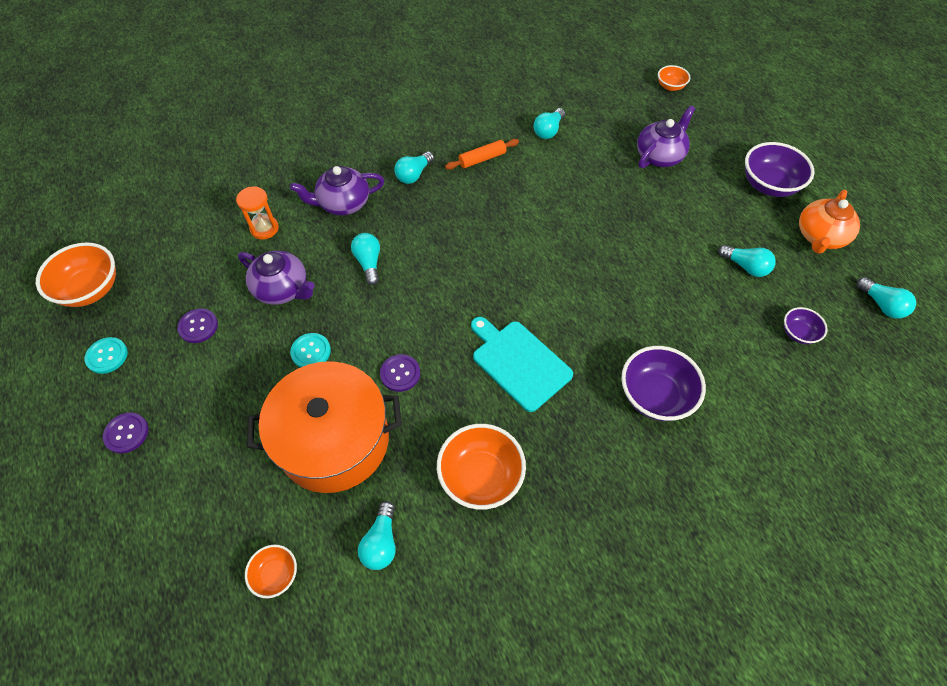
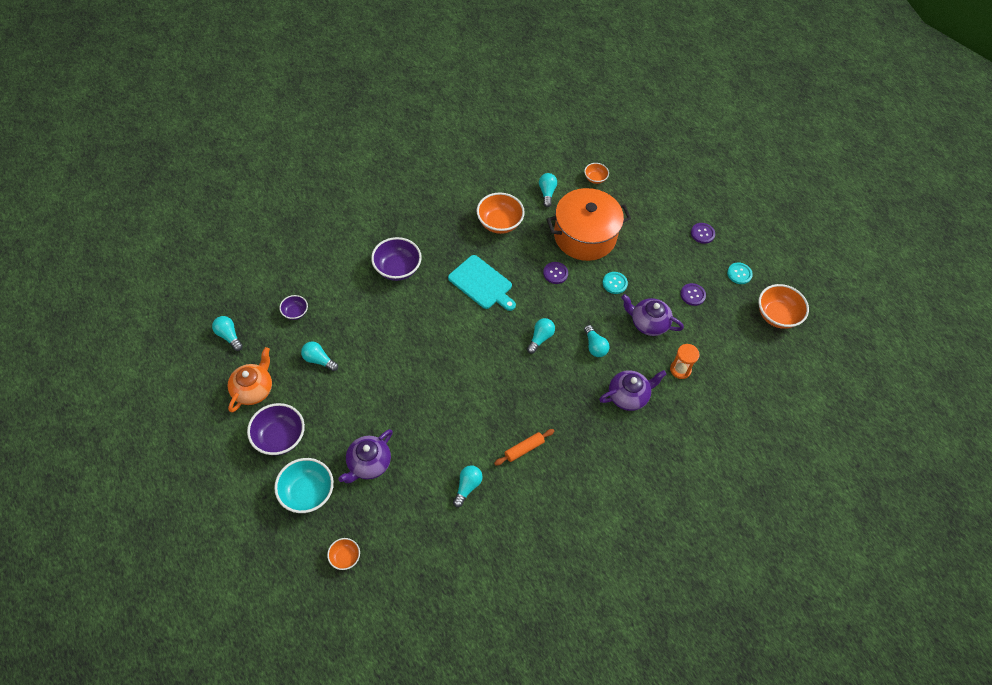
camera: 170 degrees right, 0 degrees up
(414, 175) = (579, 428): turquoise light bulb -> turquoise light bulb (540, 338)
(721, 135) = (307, 493): none -> turquoise bowl

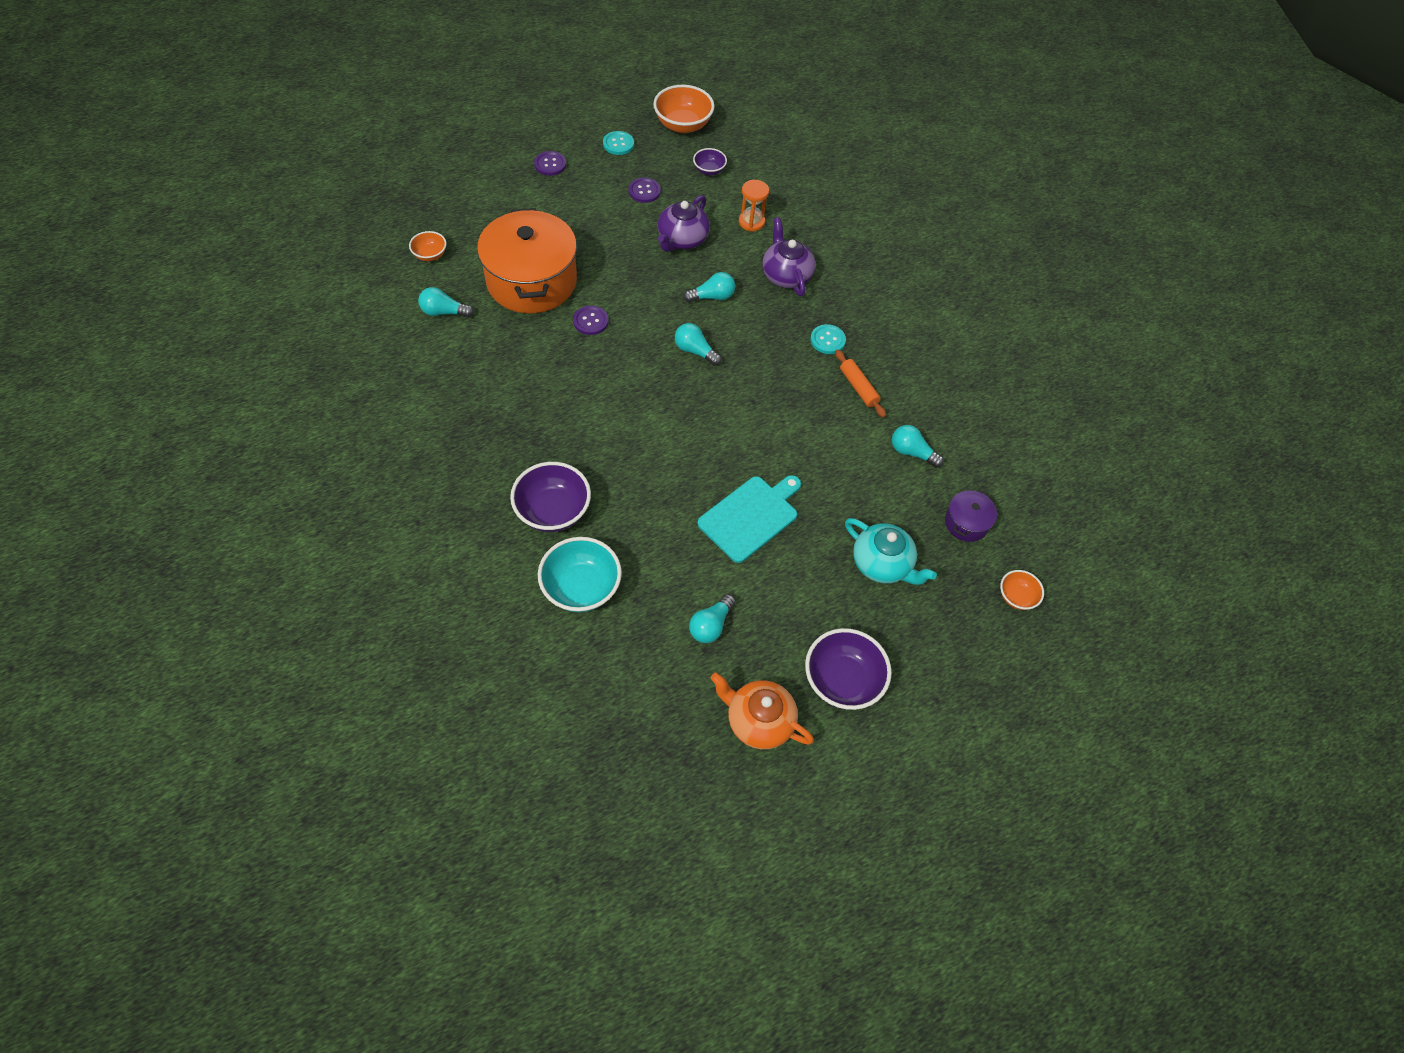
camera: 85 degrees left, 0 degrees up
(229, 336) = (654, 763): turquoise light bulb -> none
(295, 312) = (619, 659): purple bowl -> purple bowl (709, 170)
(307, 493) = (928, 642): turquoise bowl -> turquoise bowl (581, 588)
(368, 464) = (882, 564): purple teapot -> turquoise teapot
(406, 524) = (966, 523): none -> purple pot
(482, 284) = (596, 406): turquoise cutting board -> turquoise cutting board (751, 517)
(499, 223) = (489, 374): orange bowl -> none
(614, 283) = (616, 262): turquoise button -> turquoise button (827, 340)

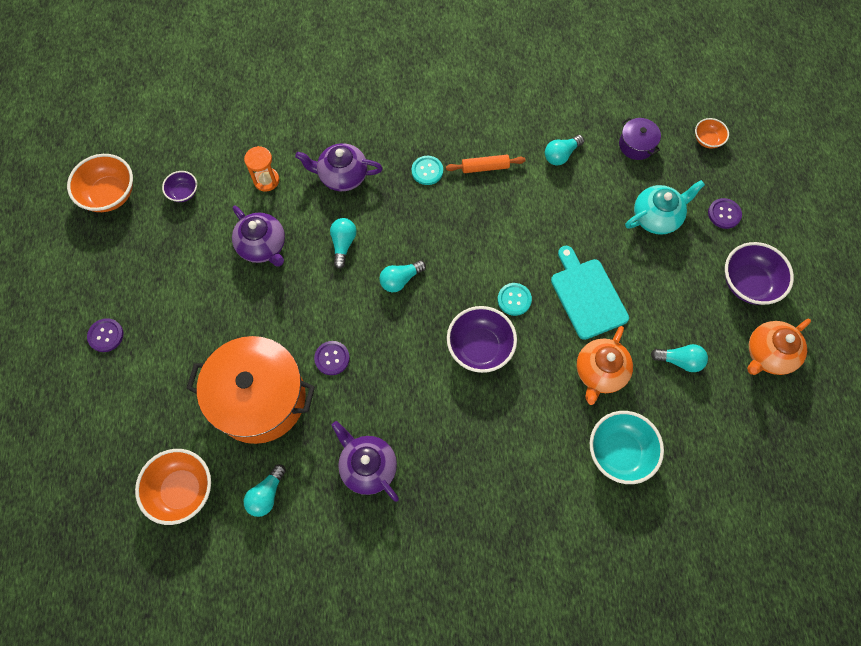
camera: 65 degrees left, 10 degrees up
(430, 255) = (182, 490): orange bowl -> orange bowl, size x1.84
(494, 377) = (367, 466): none -> purple teapot
(553, 511) = (536, 454): purple bowl -> purple bowl (480, 347)
(618, 144) = (108, 262): turquoise button -> turquoise button (514, 299)
(644, 191) = (185, 259): purple button -> purple button (724, 214)
(665, 549) = (600, 372): none -> orange teapot
(711, 625) = (679, 360): turquoise light bulb -> turquoise light bulb turned 45 degrees counterclockwise

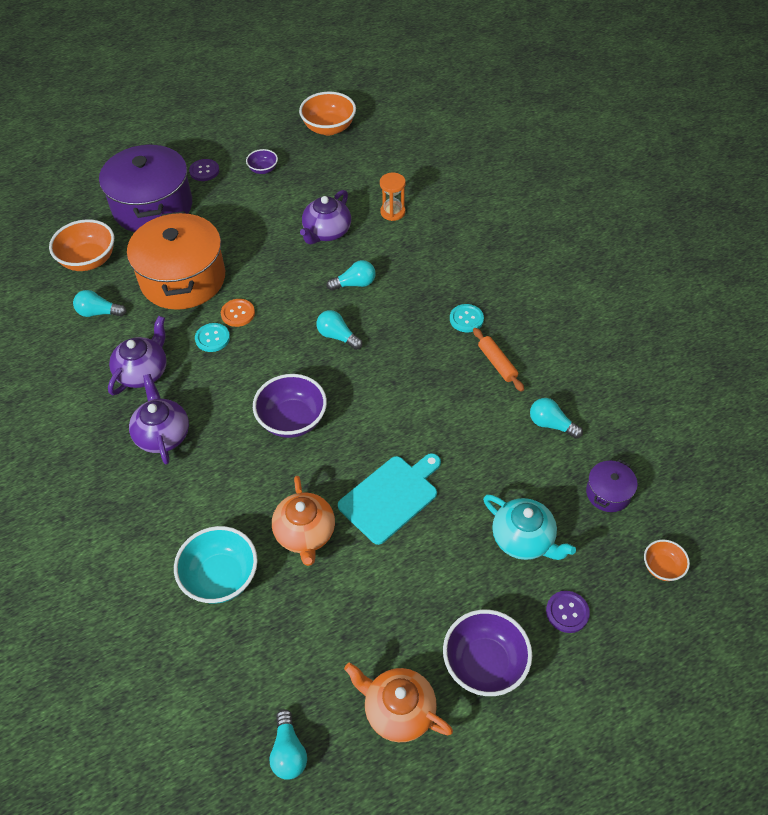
camera: 70 degrees right, 15 degrees down
(134, 403) = (153, 207): none -> purple pot
(183, 193) = (353, 167): purple bowl -> purple bowl (263, 169)
(332, 358) = (238, 313): purple button -> orange button
(342, 176) = (425, 260): purple teapot -> purple teapot (162, 434)
(514, 299) = (357, 433): turquoise button -> turquoise button (212, 338)
(600, 372) = (305, 534): orange teapot -> orange teapot turned 105 degrees counterclockwise
(679, 360) = (350, 610): turquoise light bulb -> turquoise light bulb (288, 752)

